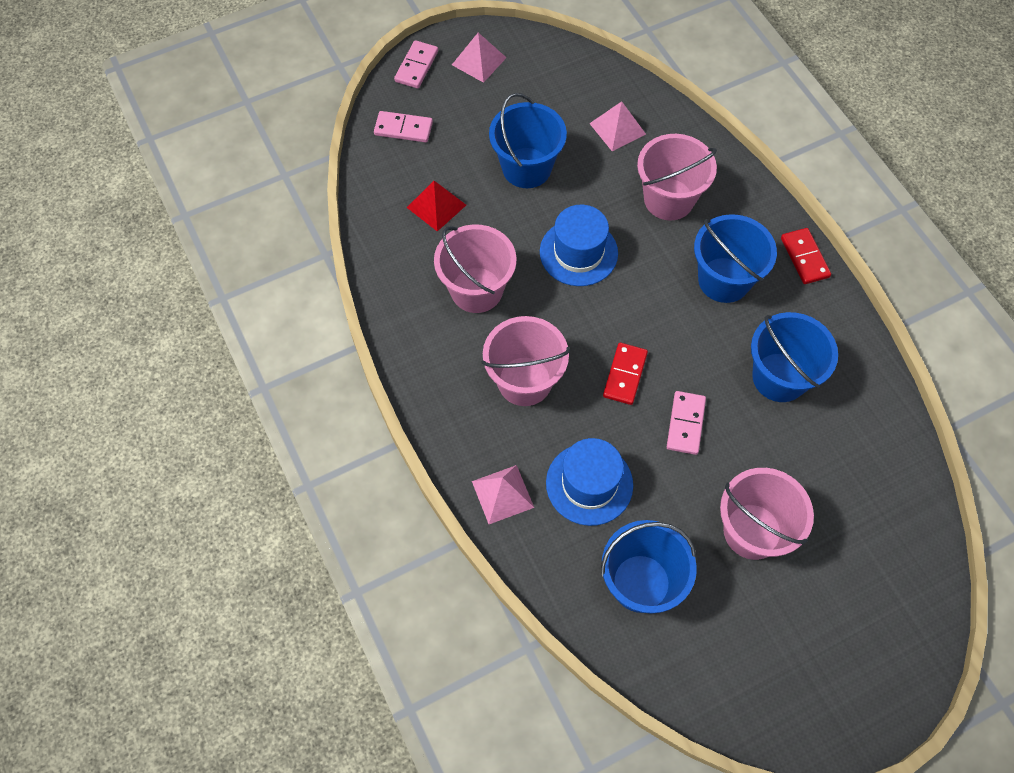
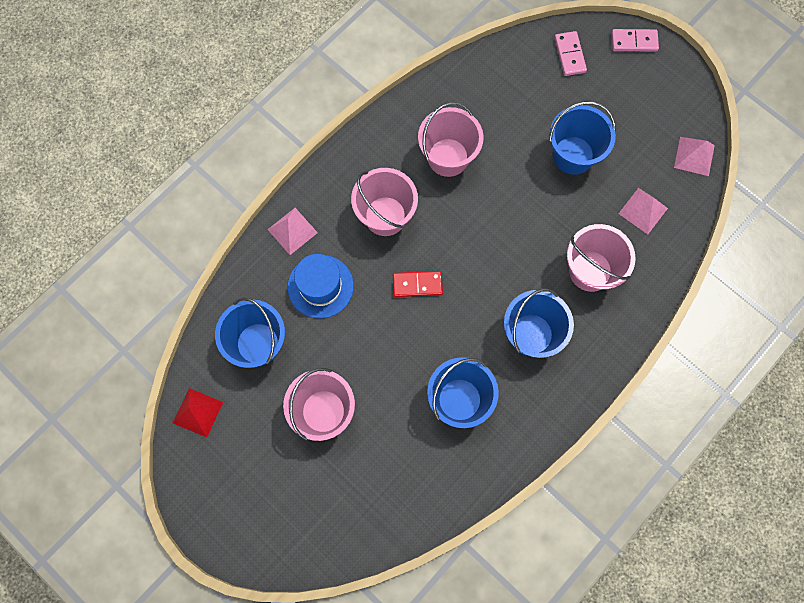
camera: 70 degrees right, 10 degrees up
(436, 206) = (509, 104): red pyramid -> red pyramid (198, 412)
(479, 61) = (662, 84): pink pyramid -> pink pyramid (694, 156)
(578, 252) = (511, 218): blue hat -> none
(685, 424) = (393, 340): pink domino -> none
(804, 257) = (579, 393): red domino -> none

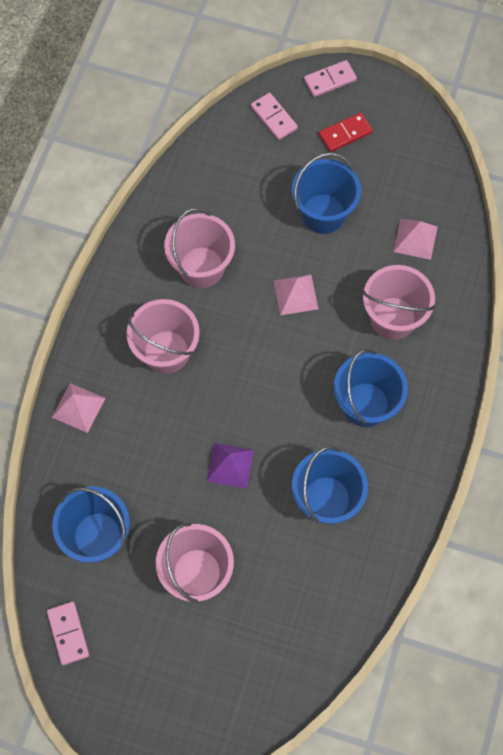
camera: 25 degrees left, 5 degrees down
(198, 412) = (68, 633): red pyramid -> pink domino
(320, 286) = (134, 450): blue hat -> none
(393, 334) = (230, 465): none -> purple pyramid
(417, 285) = (231, 405): red domino -> red domino (345, 134)
(694, 156) = (438, 166): pink pyramid -> pink pyramid (295, 294)

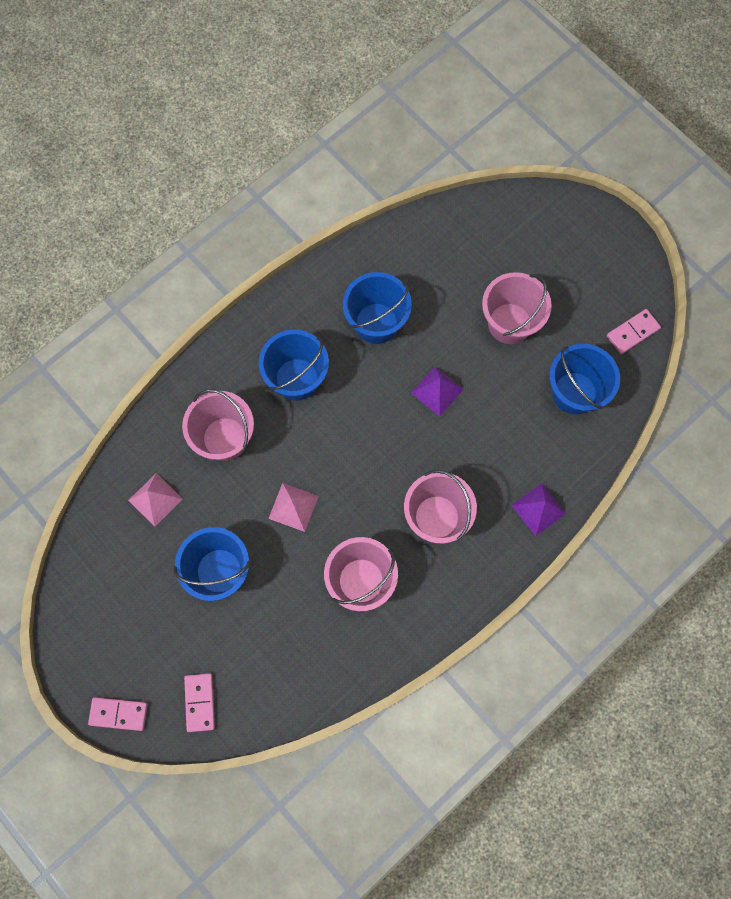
camera: 150 degrees left, 5 degrees up
(68, 633) = (632, 332): pink domino -> pink domino turned 45 degrees clockwise
(78, 407) = (538, 509): pink pyramid -> purple pyramid
(345, 134) = (144, 643): red domino -> none

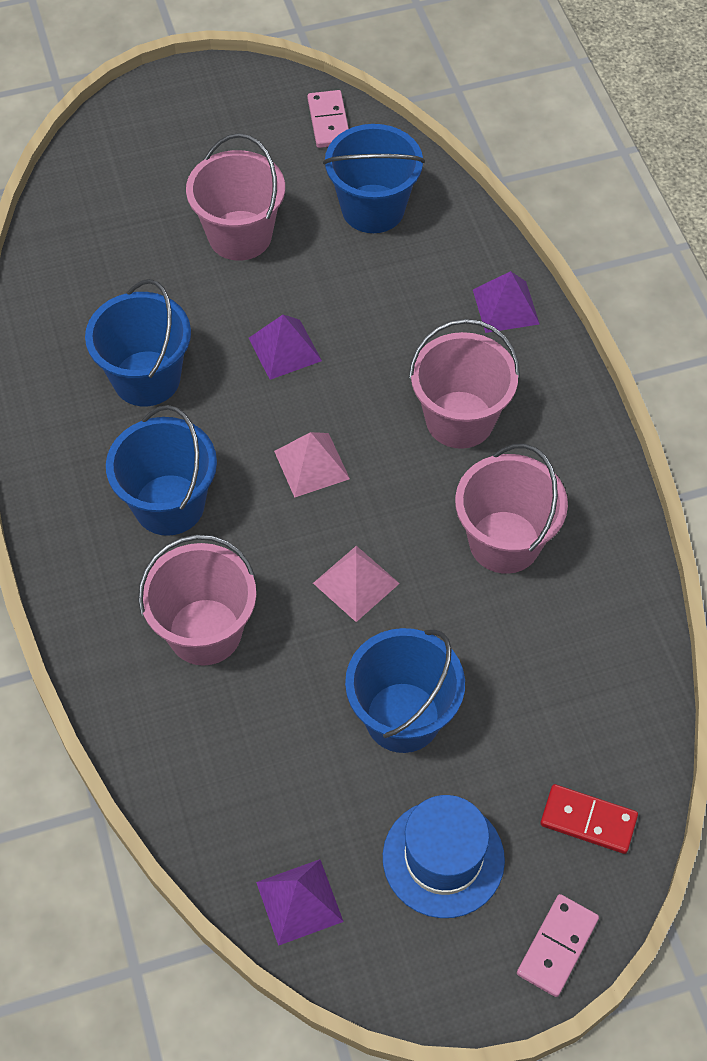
camera: 65 degrees left, 15 degrees down
(89, 564) = (299, 901): none -> purple pyramid
(144, 630) = (443, 858): none -> blue hat
(155, 499) = (246, 764): pink pyramid -> pink pyramid (311, 465)
(199, 702) = (588, 821): pink domino -> red domino

